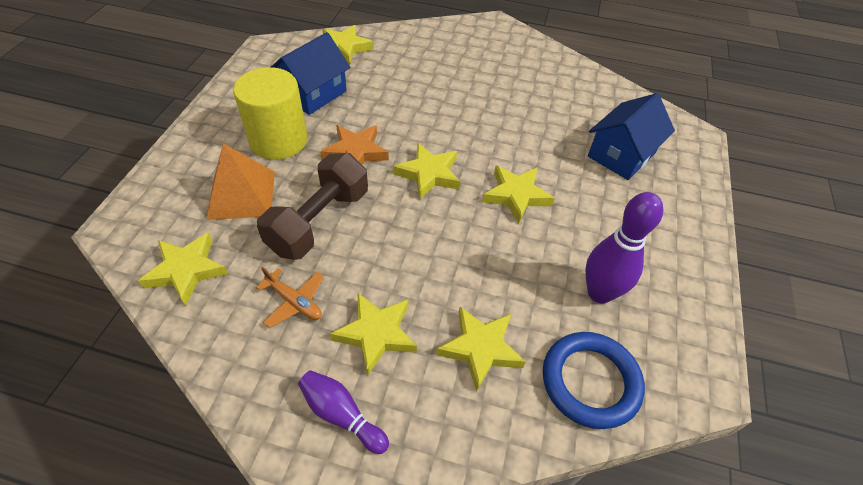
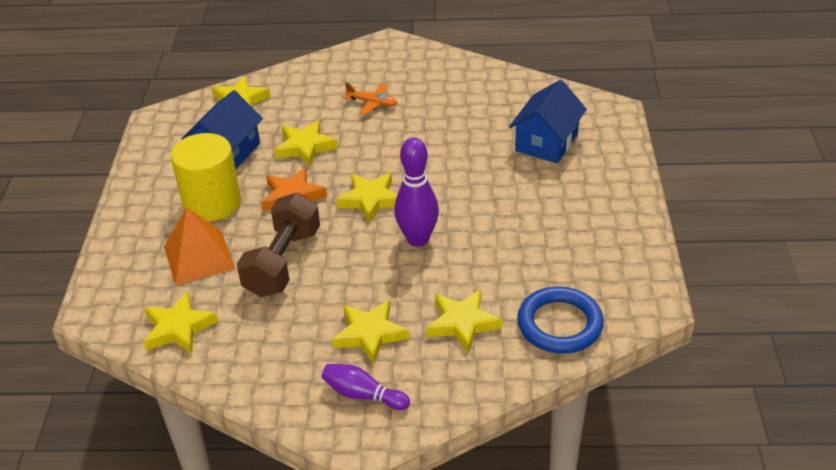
camera: 10 degrees left, 10 degrees down
(294, 302) = (288, 328): orange plane -> orange plane (372, 103)
(516, 195) = (458, 199): yellow star -> yellow star (305, 147)
(599, 293) = (552, 259): purple bowling pin -> purple bowling pin (418, 239)

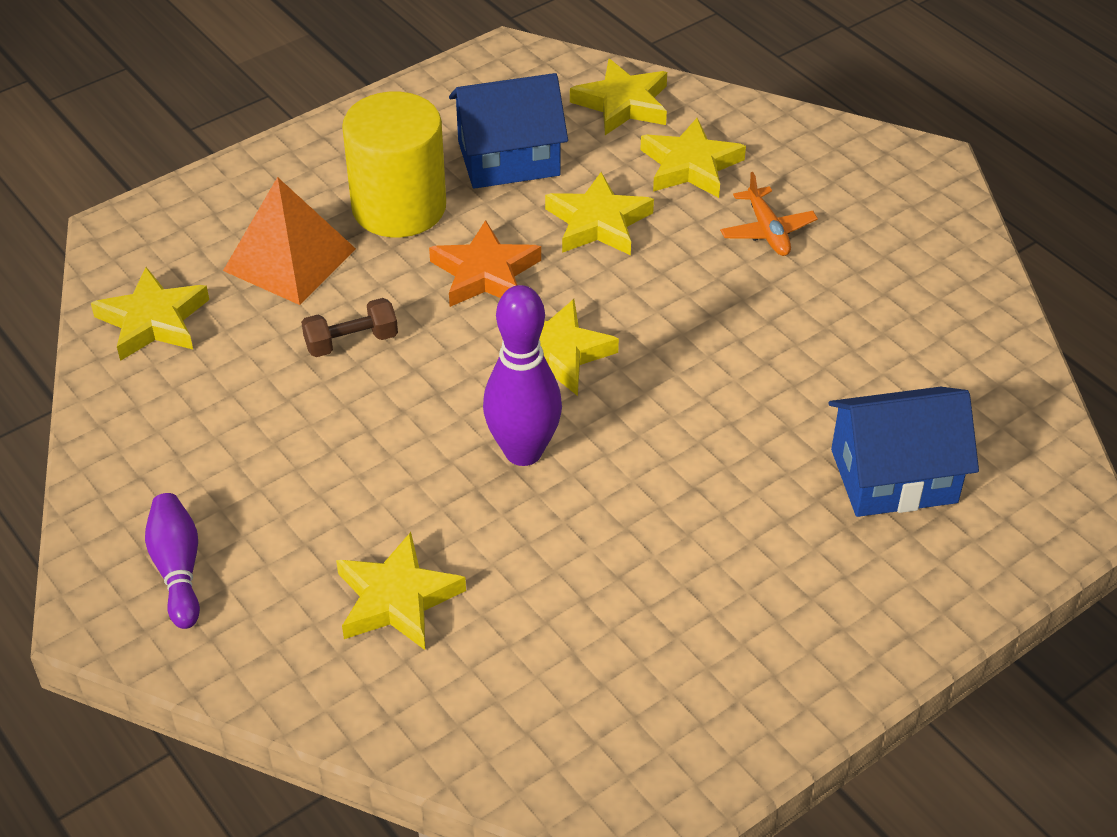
camera: 50 degrees right, 5 degrees up
(282, 262) = (351, 342): brown dumbbell -> brown dumbbell, size x0.50
(370, 334) = (293, 510): yellow star -> yellow star (690, 165)
(559, 324) = (491, 716): blue ring -> none

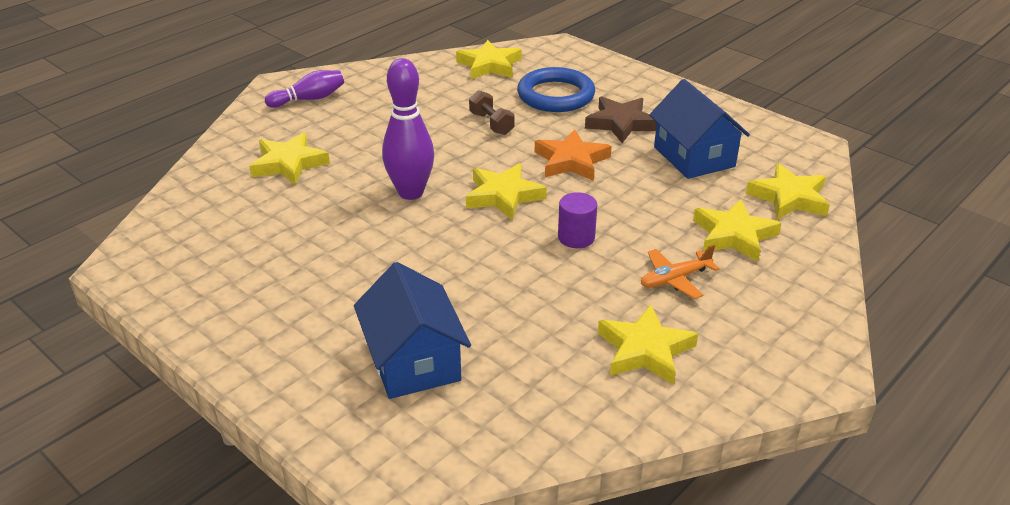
camera: 80 degrees right, 10 degrees down
(289, 259) = (556, 95): orange pyramid -> blue ring
(399, 207) = (621, 123): yellow cylinder -> brown star
(598, 222) = (644, 200): yellow star -> yellow star (645, 350)
(669, 298) = (576, 237): none -> purple cylinder

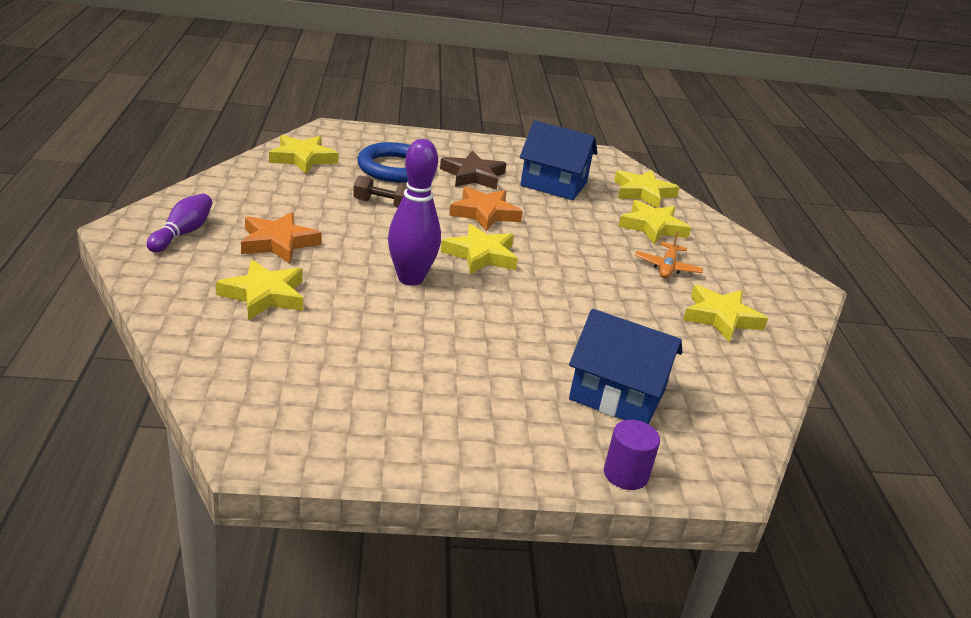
camera: 50 degrees left, 5 degrees down
(360, 128) = (278, 242): none -> orange star
(576, 237) = (573, 265): purple cylinder -> purple cylinder (625, 474)

